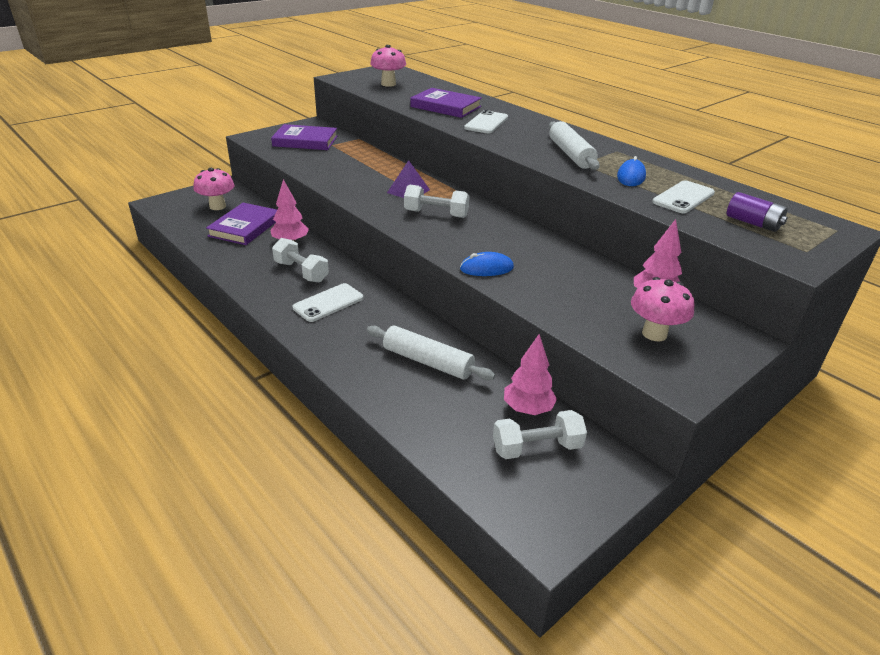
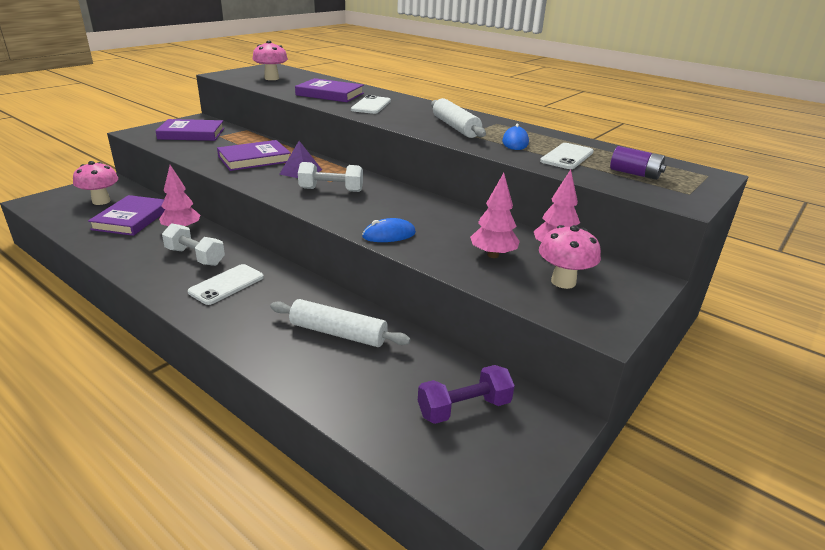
camera: 10 degrees left, 5 degrees down
(364, 174) = (254, 159): none -> purple book
(527, 409) = (448, 370): pink tree -> pink tree (493, 255)
(537, 447) = (464, 408): white dumbbell -> purple dumbbell

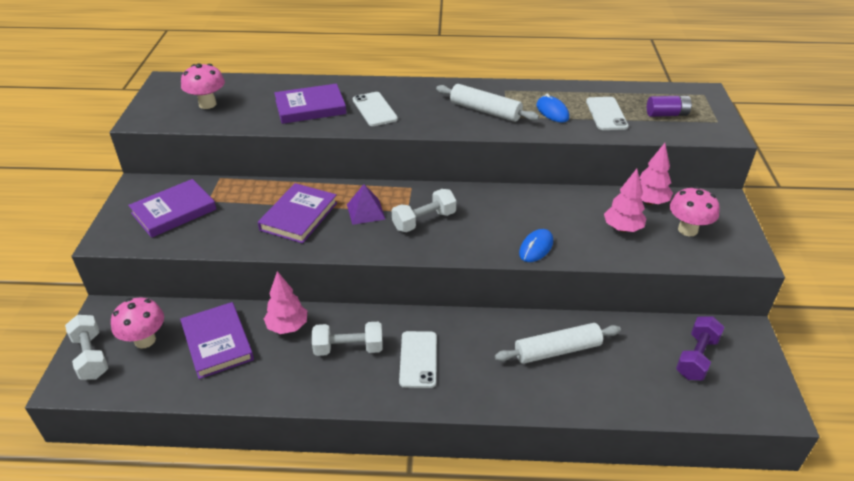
camera: 35 degrees left, 10 degrees up
(65, 196) = (91, 356): none -> white dumbbell

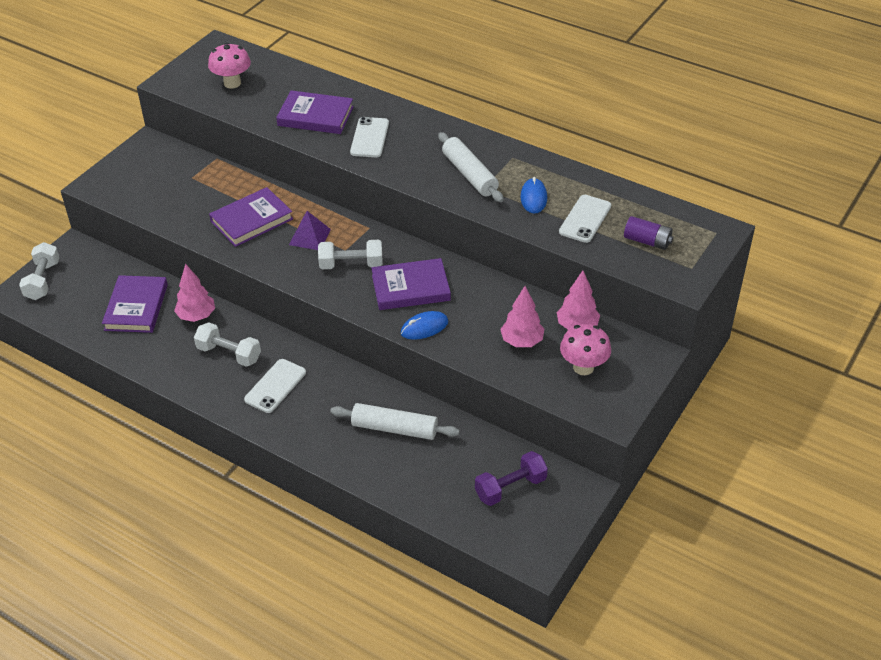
camera: 30 degrees right, 5 degrees up
(145, 340) = (87, 283): pink mushroom -> none
(174, 211) = (158, 178): purple book -> purple book (410, 288)

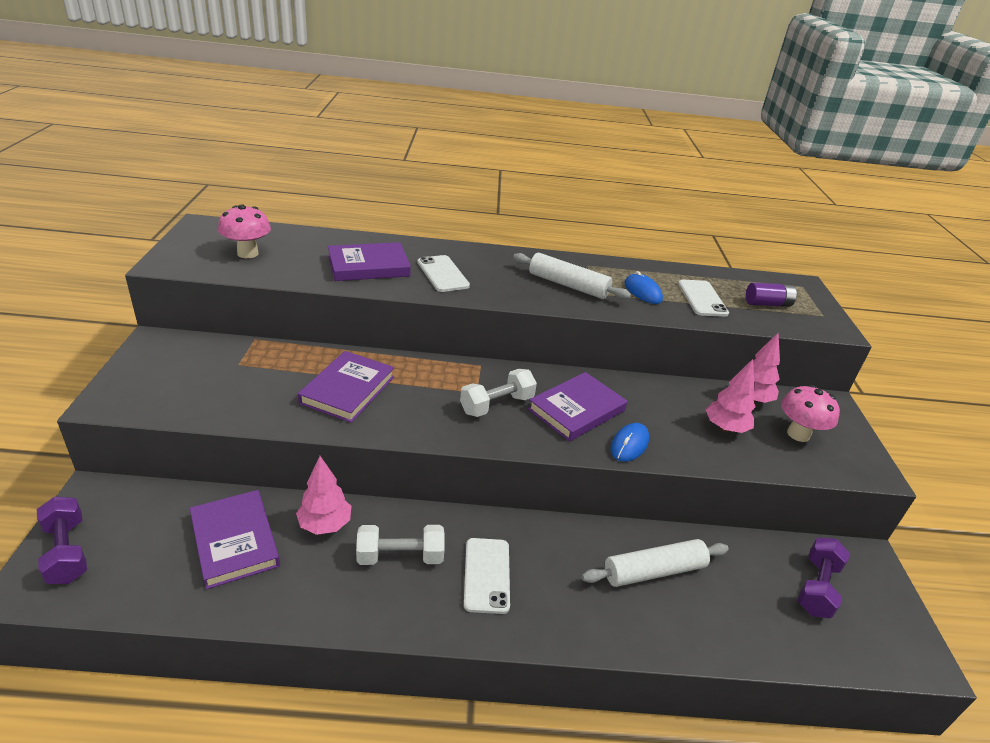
camera: 35 degrees left, 10 degrees down
(43, 280) = (67, 552): white dumbbell -> purple dumbbell
(310, 237) = (428, 389): purple pyramid -> none

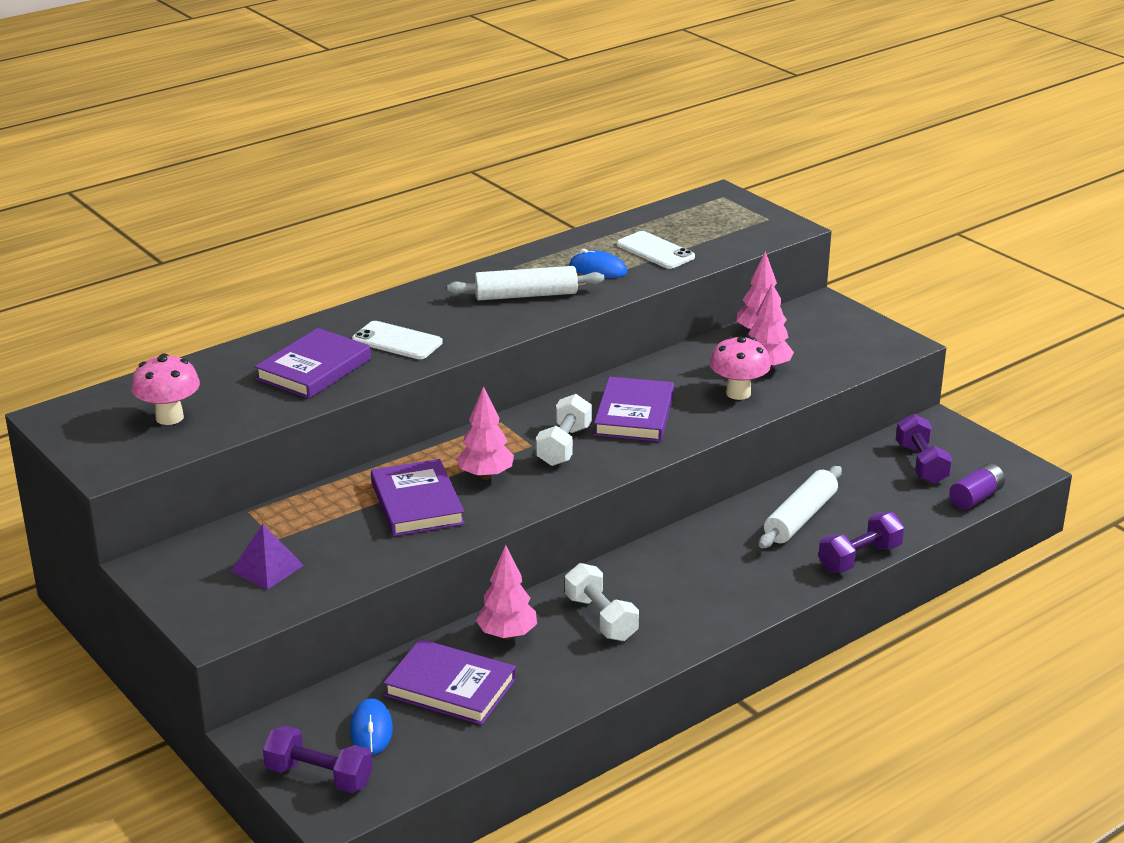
camera: 35 degrees left, 5 degrees down
(201, 380) = (267, 568): none -> purple pyramid
(400, 557) = (601, 618): white dumbbell -> white dumbbell turned 75 degrees counterclockwise
(417, 396) = (485, 475): none -> pink tree
(487, 575) = (683, 590): white phone -> none
(629, 444) = (709, 419): blue mouse -> blue mouse (371, 730)
(666, 646) = (859, 558): none -> purple dumbbell
(767, 304) = (713, 229): purple battery -> purple battery (976, 498)
(798, 434) = (824, 343): pink mushroom -> pink mushroom (738, 393)

